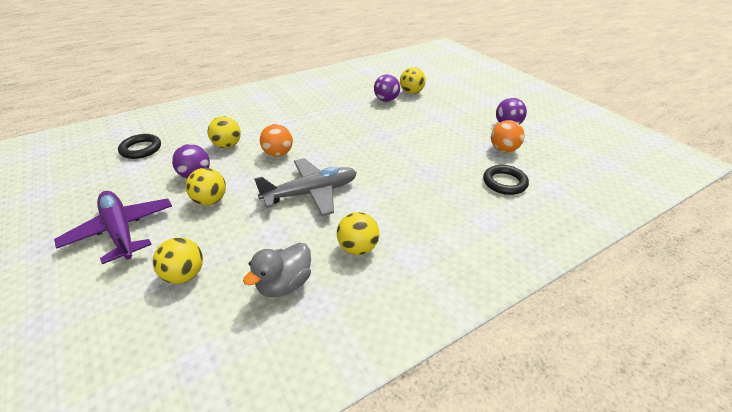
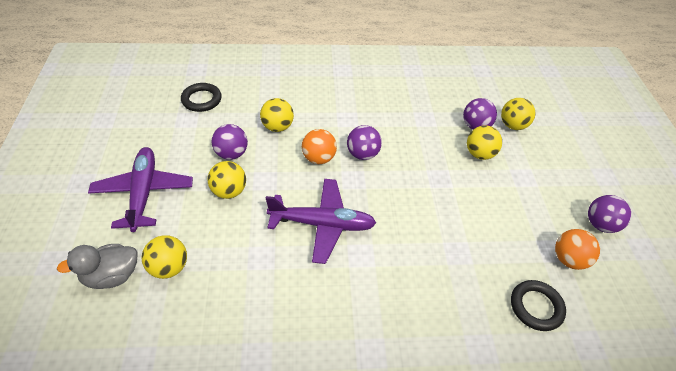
camera: 25 degrees right, 10 degrees up
(284, 284) = (241, 321): grey duck -> grey duck (112, 276)
(311, 193) = (323, 224): grey plane -> purple plane
(313, 140) = (362, 154): none -> purple ball
(358, 248) = (328, 314): yellow ball -> yellow ball (479, 154)

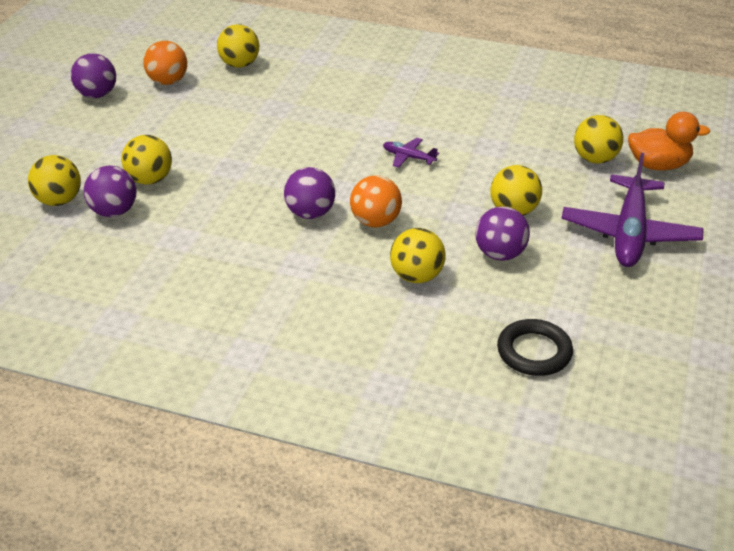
camera: 155 degrees left, 10 degrees down
(112, 276) = (658, 165): grey duck -> orange duck
(323, 224) = (408, 157): purple plane -> purple plane, size x0.44
(536, 307) = (239, 64): black ring -> yellow ball

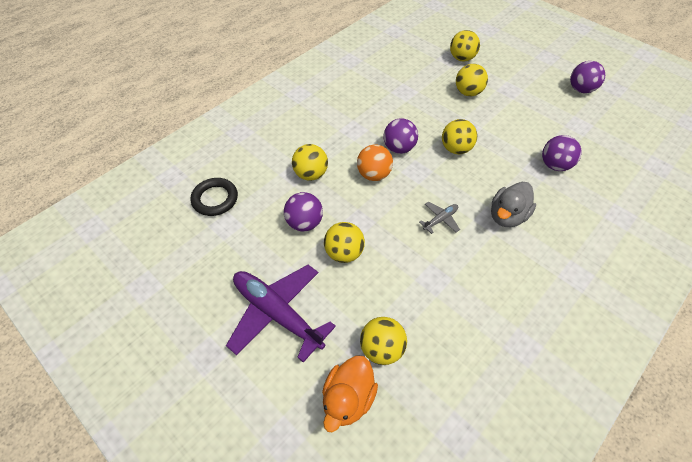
camera: 115 degrees right, 15 degrees up
(114, 212) = (441, 74): purple ball -> purple ball (554, 165)
(168, 81) = (592, 124): orange ball -> none
(239, 64) = (613, 166): yellow ball -> yellow ball (455, 149)
(367, 117) = (507, 216): none -> grey duck
(408, 157) = (440, 219): purple plane -> grey plane

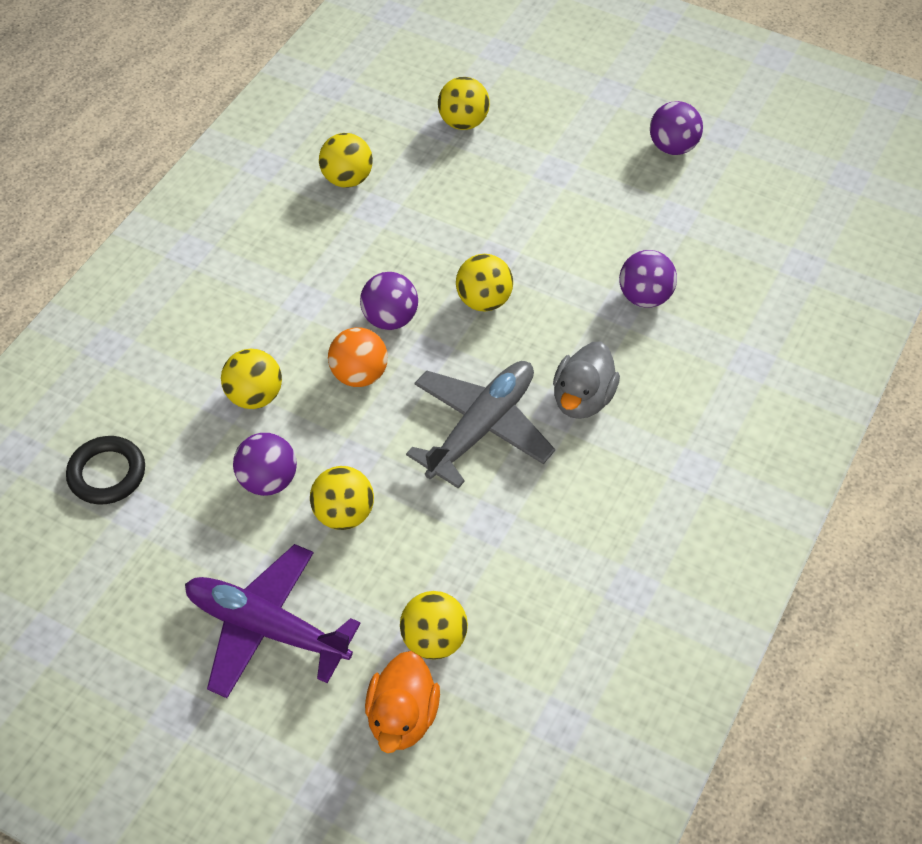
camera: 15 degrees left, 0 degrees up
(440, 219) = (481, 427): grey plane -> grey plane, size x2.25
(468, 92) = (486, 190): yellow ball -> yellow ball (347, 179)

